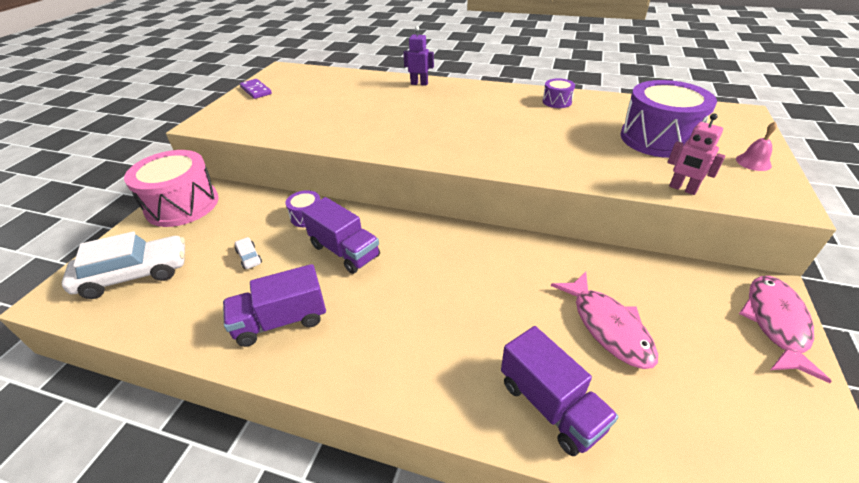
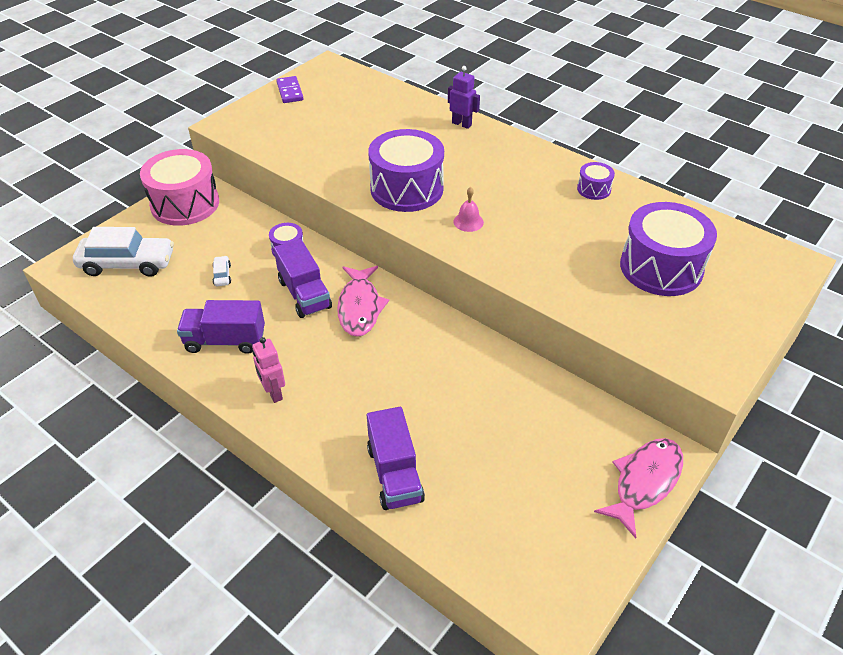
camera: 20 degrees right, 5 degrees up
(406, 133) = (406, 189): none -> purple drum
(608, 326) = (488, 434): pink fish -> pink fish (360, 307)
(682, 189) = (627, 330): pink robot -> pink robot (273, 393)
(753, 162) = (734, 324): pink bell -> pink bell (468, 222)

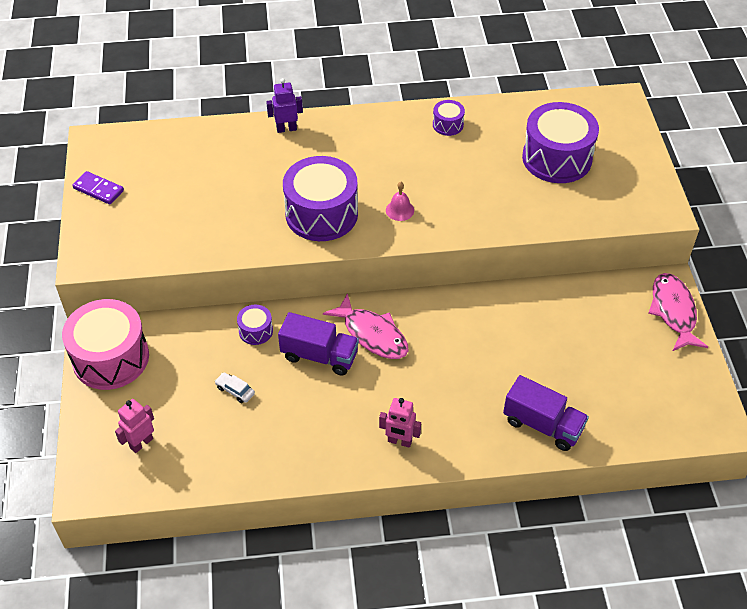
camera: 45 degrees left, 5 degrees up
(127, 264) = (141, 443): white car -> pink robot
(225, 340) = (312, 435): purple truck -> none

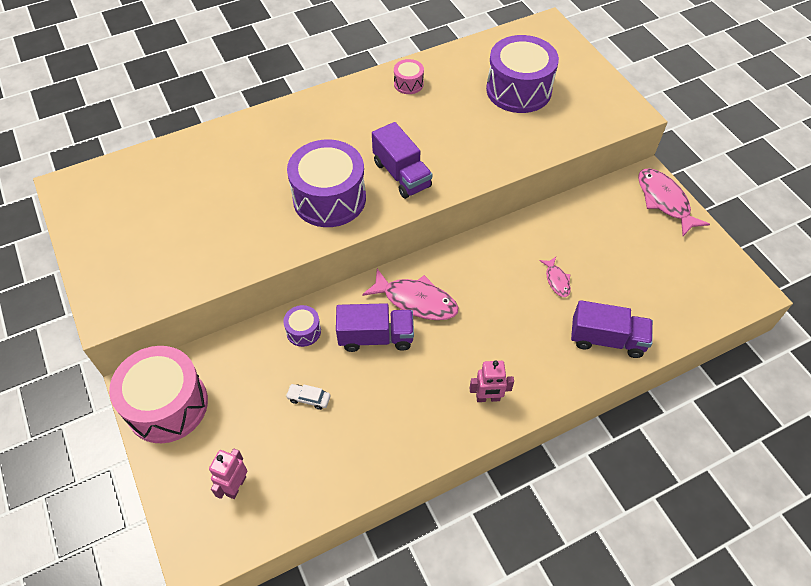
camera: 20 degrees left, 5 degrees up
(98, 189) = (91, 235): purple domino -> none
(286, 129) = (259, 125): purple robot -> none
(400, 210) = (401, 175): pink bell -> purple truck
(448, 125) = (408, 84): purple drum -> pink drum
(520, 356) = (557, 280): none -> pink fish

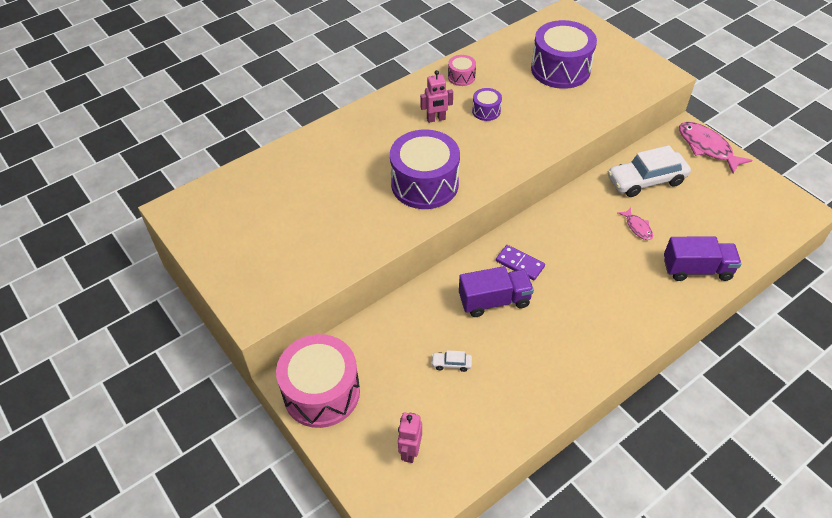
camera: 10 degrees left, 5 degrees down
(303, 331) = (427, 306): purple drum -> purple drum (486, 111)
(401, 175) = (482, 154): purple truck -> none
(416, 300) = (519, 264): pink fish -> purple domino
(488, 398) = (611, 335): pink robot -> pink robot (436, 119)
(583, 228) = (646, 180): none -> white car

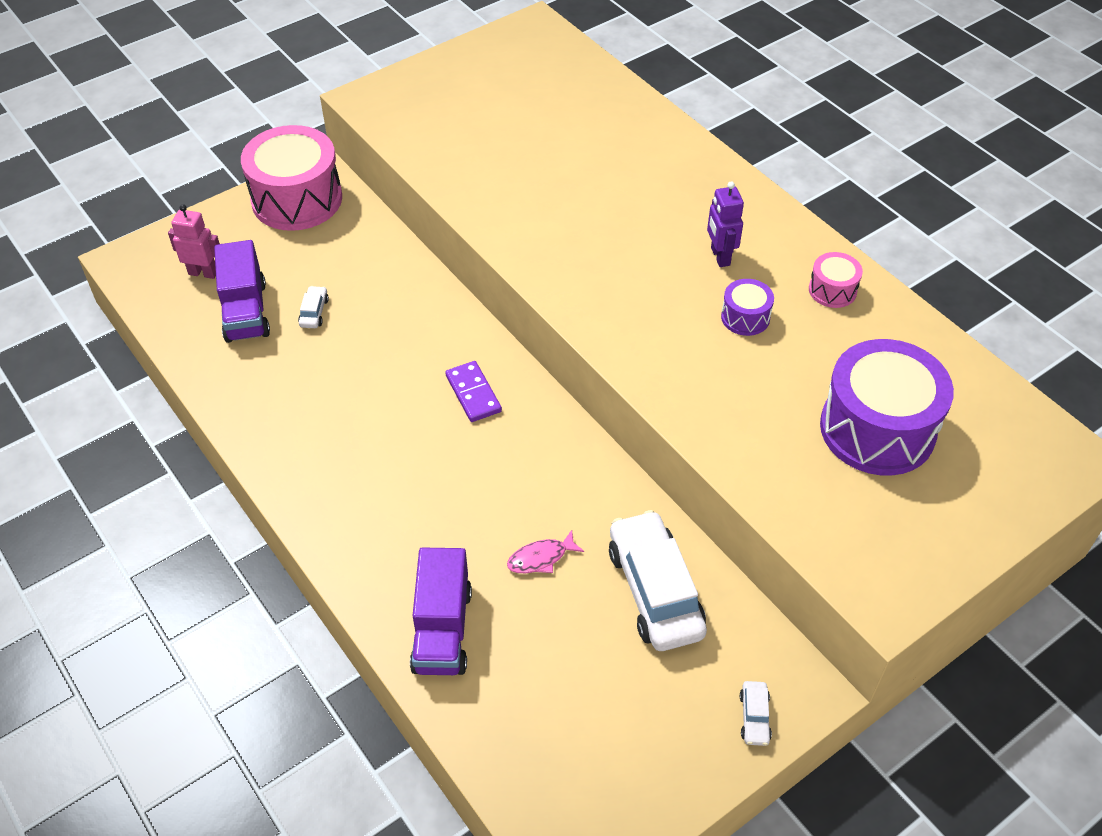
camera: 90 degrees right, 0 degrees up
(424, 184) = (574, 241): purple drum -> none
(436, 119) = (720, 256): pink robot -> purple robot
(494, 301) = (408, 360): purple truck -> purple truck (245, 311)
(519, 264) = (473, 393): purple domino -> purple domino turned 60 degrees counterclockwise
(707, 147) = (754, 717): pink fish -> white car

